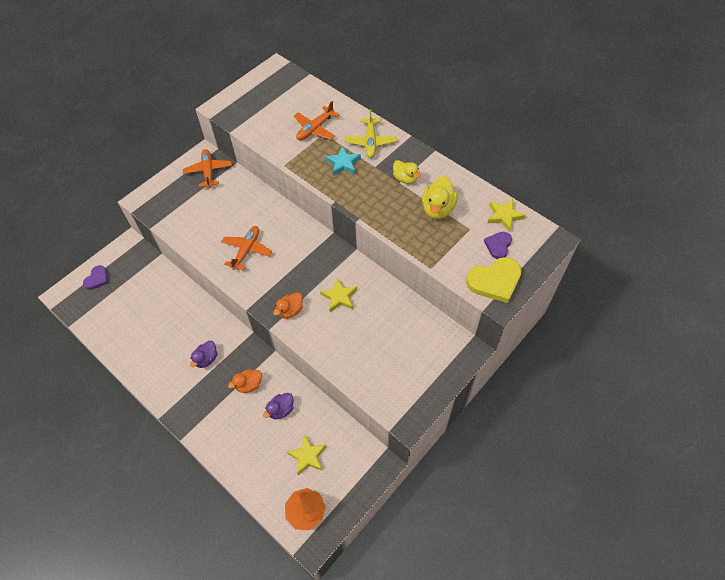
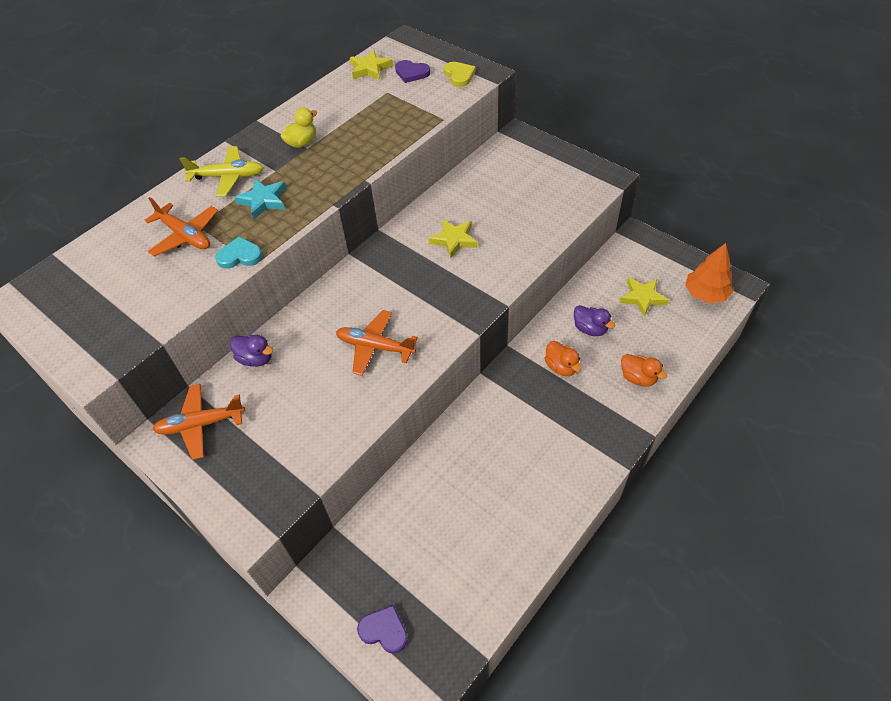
camera: 90 degrees left, 5 degrees down
(206, 359) = (529, 423): purple duck -> purple duck (256, 359)
(290, 311) = (478, 286): orange duck -> orange duck (638, 378)
(292, 157) = (240, 256): none -> turquoise heart
(438, 209) = (355, 115): yellow duck -> none
(494, 281) = (459, 75): yellow heart -> yellow heart, size x0.58

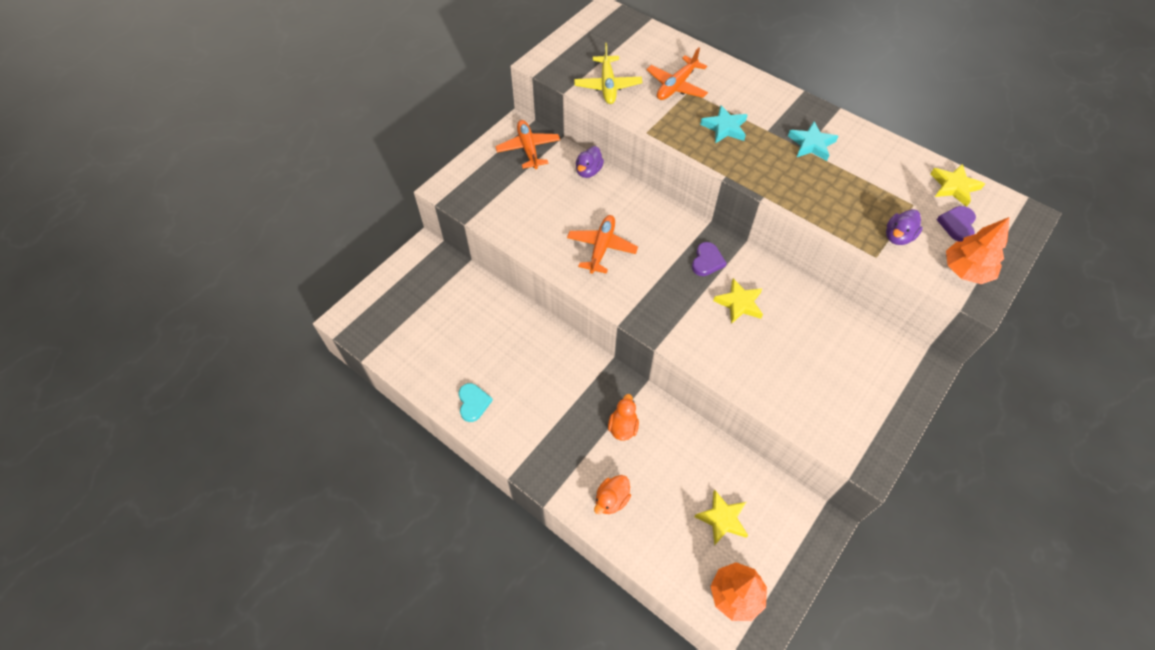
camera: 85 degrees right, 5 degrees up
(228, 177) = (753, 100): yellow plane -> yellow plane (607, 86)
(240, 256) = (655, 122): turquoise heart -> turquoise heart (473, 403)
(302, 143) = (811, 144): yellow duck -> turquoise star
(384, 630) = (390, 296): purple heart -> purple heart (707, 261)
(459, 75) = (966, 270): yellow heart -> orange tree
(561, 367) = (623, 427): orange duck -> orange duck turned 135 degrees clockwise
(590, 329) = (673, 458): purple duck -> purple duck (898, 237)

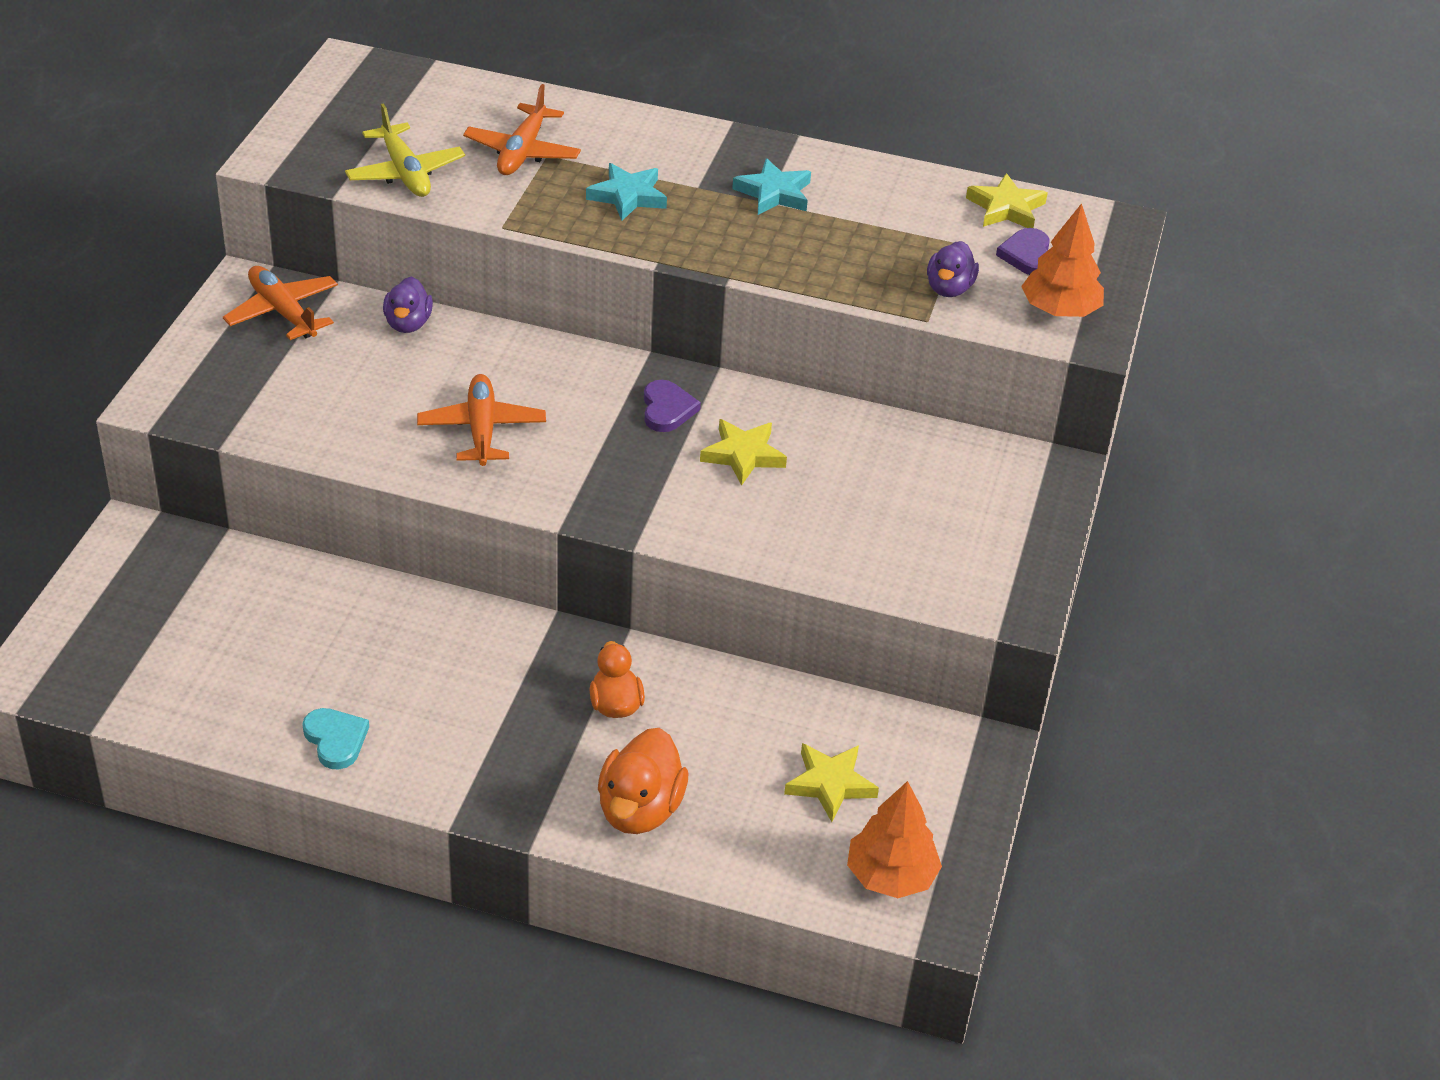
camera: 25 degrees left, 15 degrees down
(611, 500) = (640, 809): orange duck -> orange duck, size x1.53

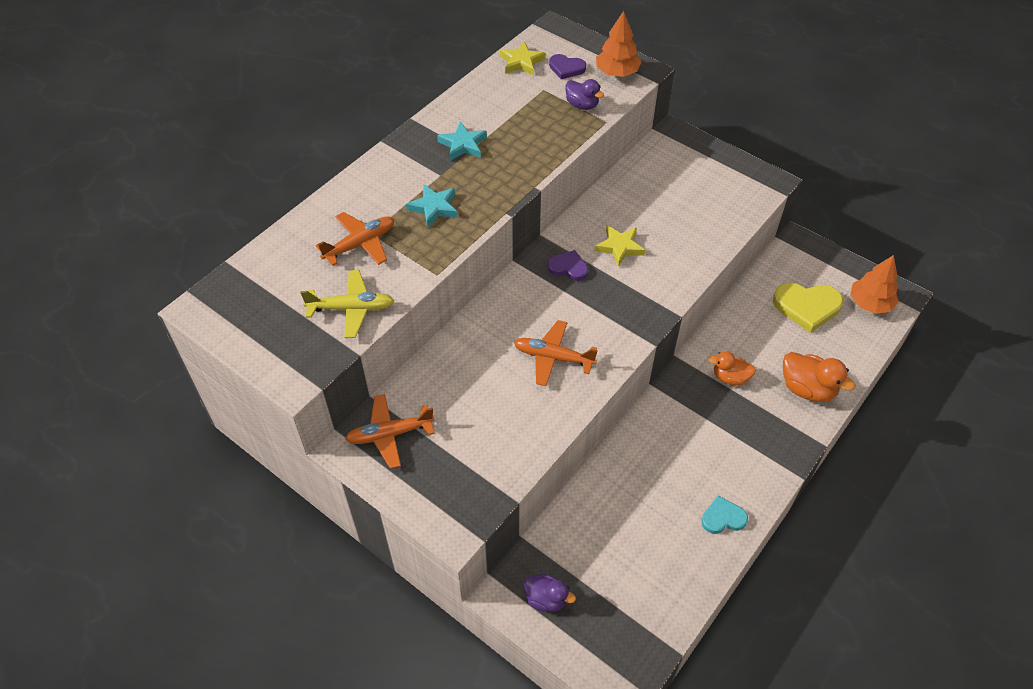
camera: 65 degrees left, 10 degrees up
(408, 324) = (434, 369): purple duck -> purple duck (546, 599)
(522, 152) = (360, 244): orange plane -> orange plane turned 75 degrees counterclockwise
(830, 784) = (807, 307): yellow star -> yellow heart

